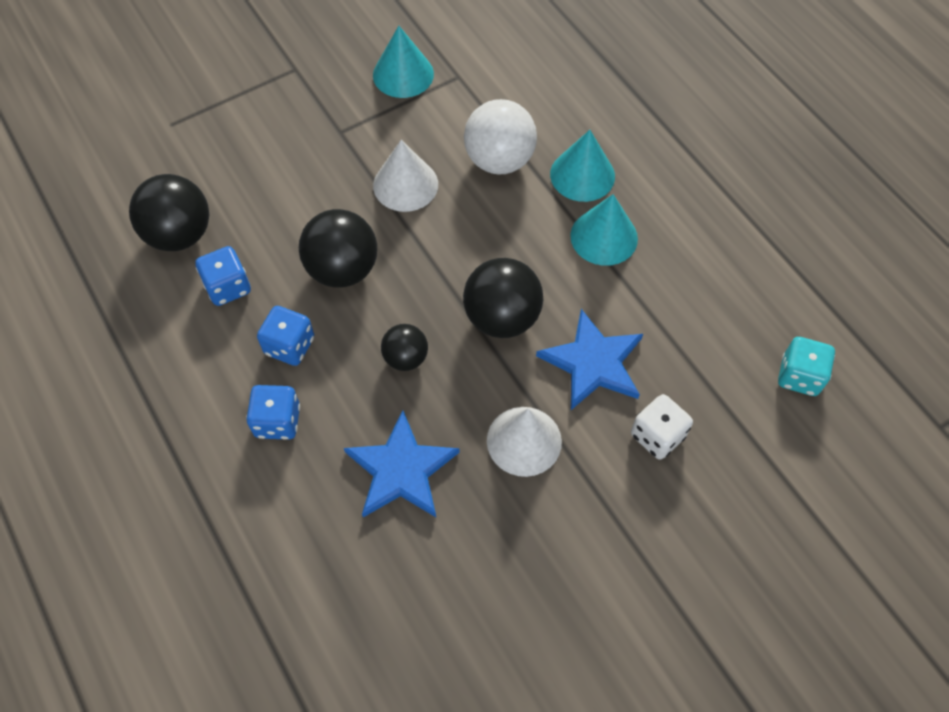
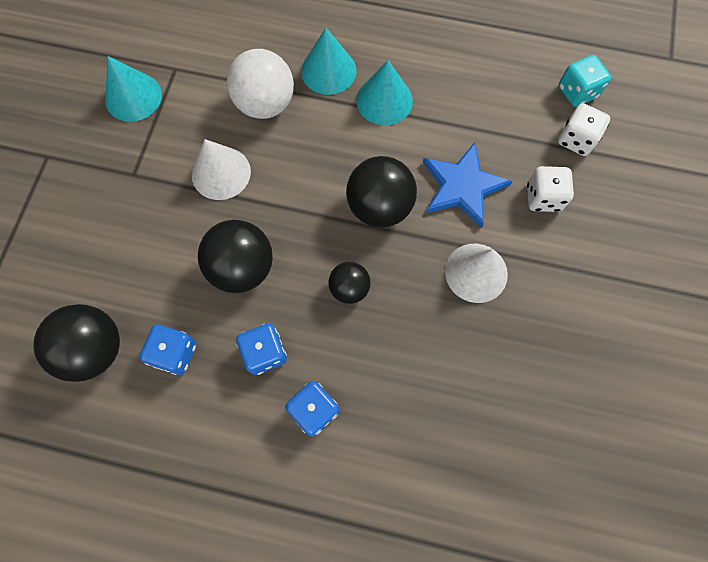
camera: 45 degrees left, 10 degrees up
(401, 469) = (426, 362): blue star -> none
(748, 415) = (576, 139): none -> white dice

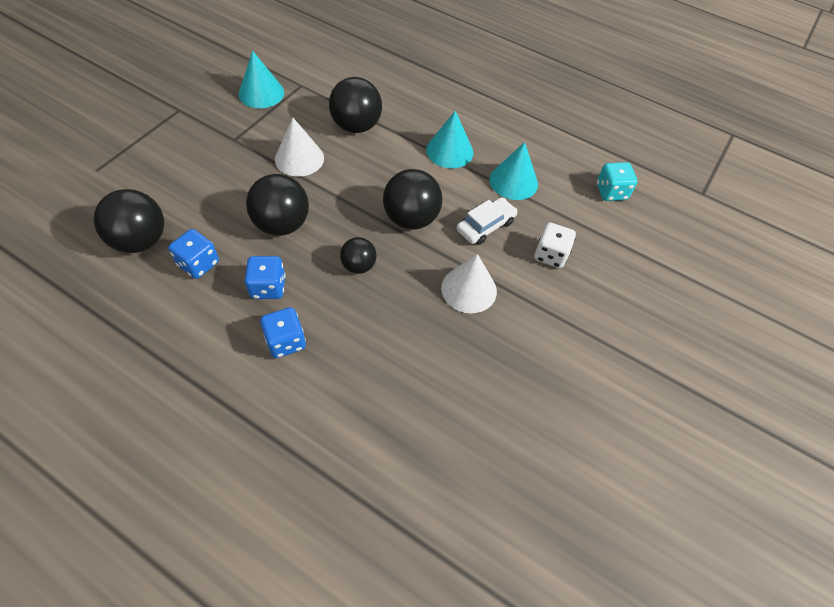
camera: 15 degrees right, 15 degrees down
(265, 104) = (356, 126): white ball -> black ball
(328, 71) = (415, 120): turquoise cone -> turquoise cone (513, 181)
(462, 186) = (485, 226): blue star -> white car
(576, 139) = (596, 224): white dice -> none

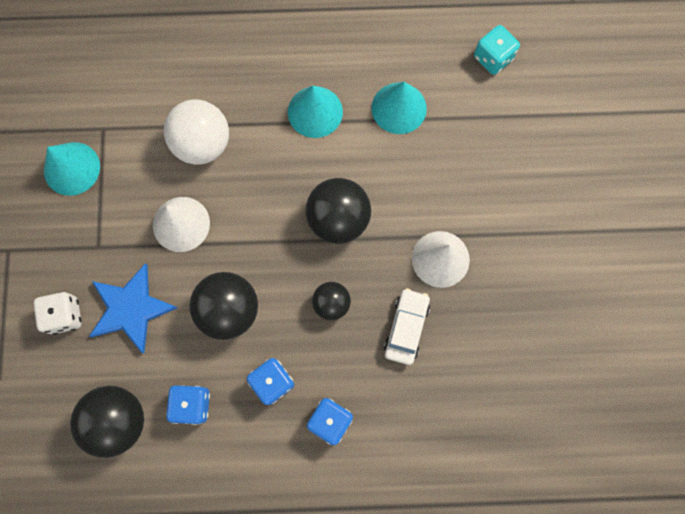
camera: 30 degrees left, 20 degrees up
(219, 184) = (131, 308): none -> blue star
(356, 126) = (202, 144): black ball -> white ball
(485, 226) = (409, 180): white car -> white car (406, 328)
(550, 255) = (484, 172): white dice -> white dice (65, 315)

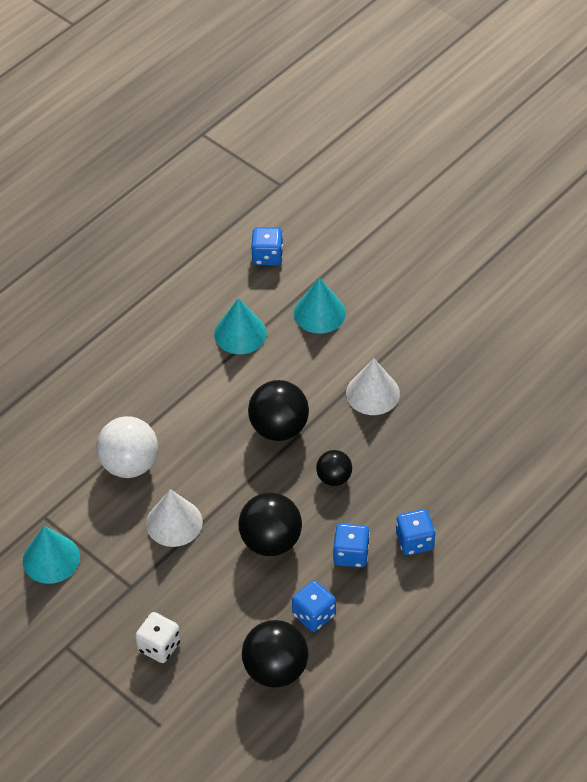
camera: 45 degrees left, 25 degrees down
(131, 308) = (202, 600): blue star -> none
(315, 112) = (185, 382): turquoise cone -> turquoise cone (319, 313)
(406, 328) = (398, 449): white car -> none
(493, 58) = (267, 256): turquoise dice -> blue dice

